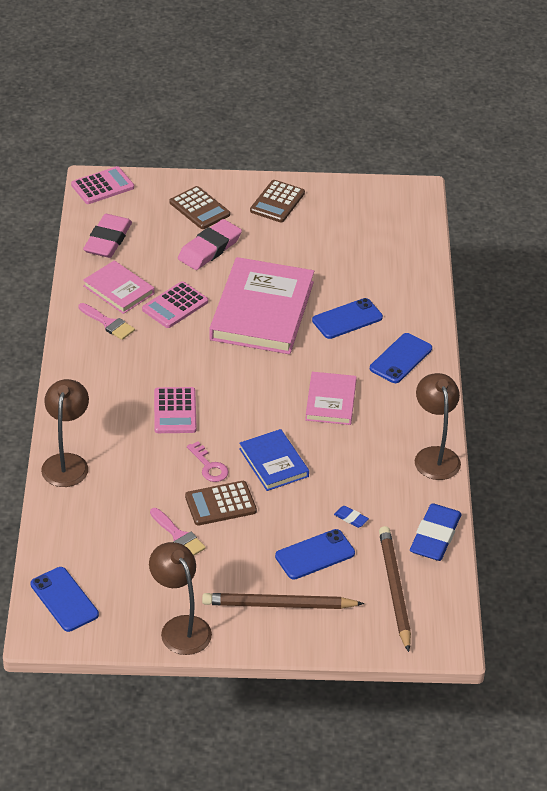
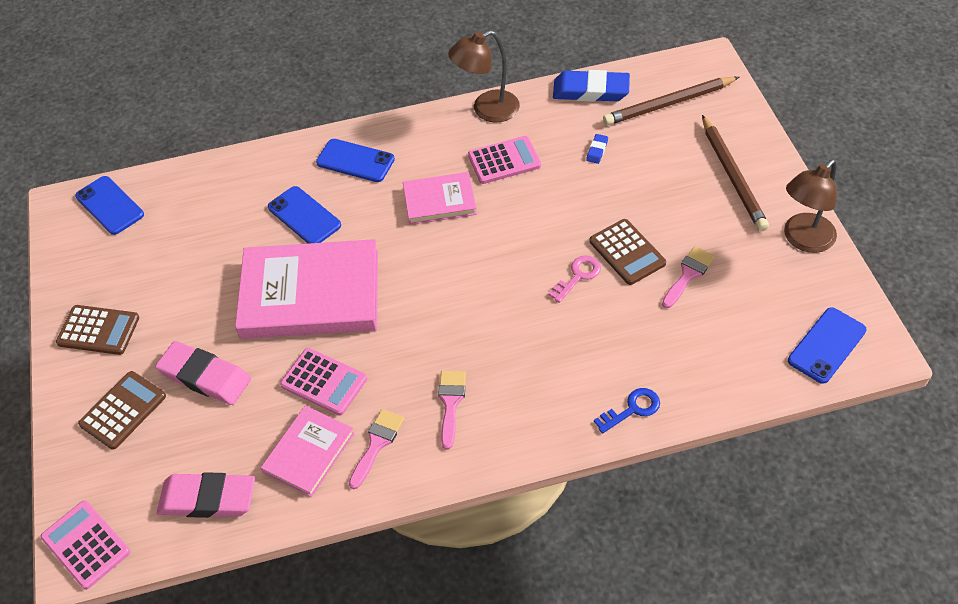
camera: 100 degrees left, 10 degrees up
(67, 462) = (632, 409): brown lamp -> blue key
(123, 366) = (451, 403): none -> pink brush
(175, 411) = (506, 330): pink calculator -> pink calculator (504, 161)
(274, 462) = (549, 225): blue book -> none
(315, 555) = (657, 165): blue phone -> blue phone (110, 205)

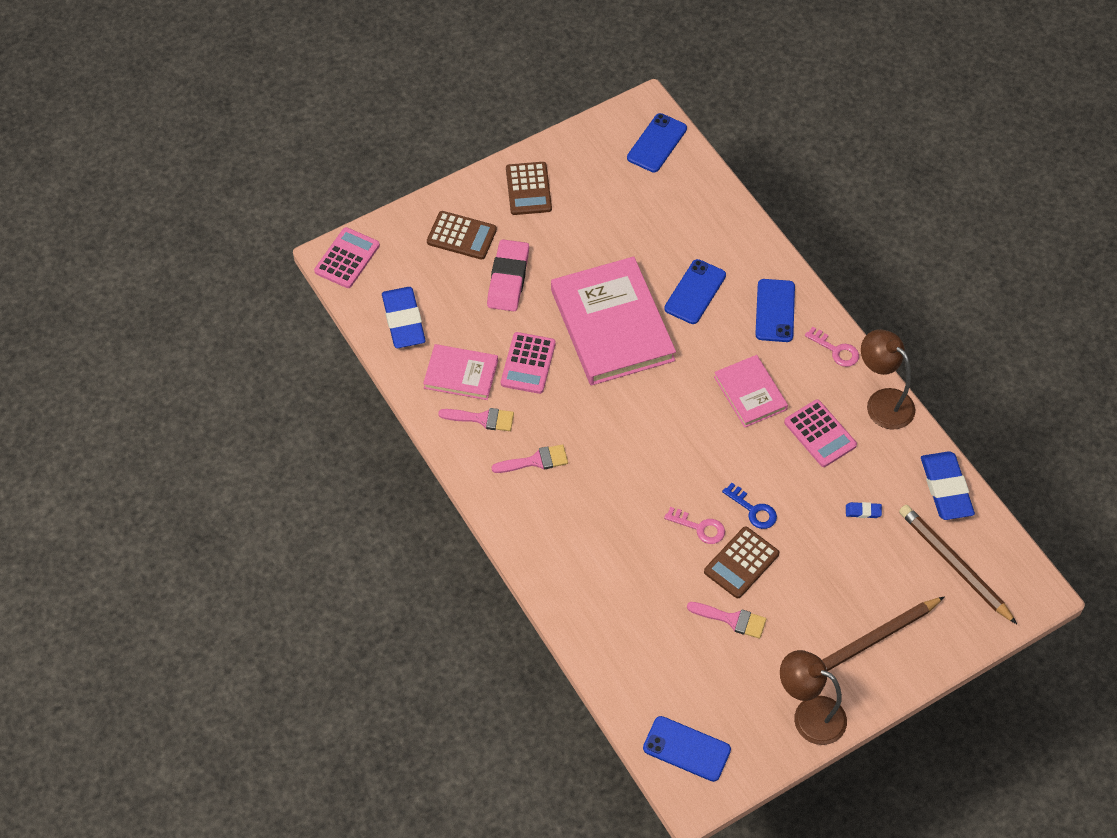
camera: 70 degrees right, 5 degrees up
(208, 498) = (404, 320): pink eraser -> blue eraser
(418, 128) = (836, 350): none -> pink key
(632, 409) = (570, 599): blue key -> blue key (753, 510)

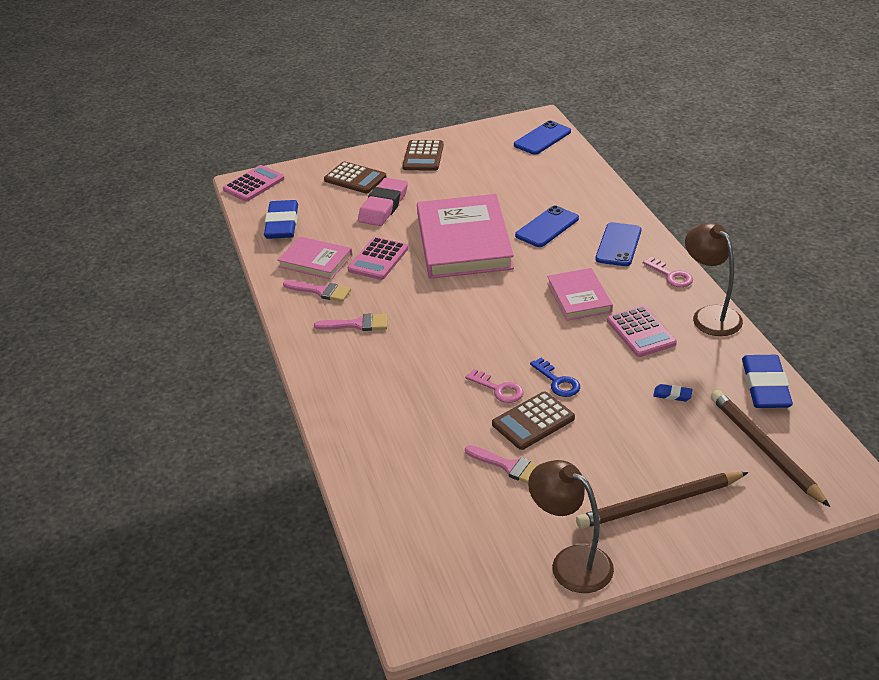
camera: 15 degrees right, 20 degrees down
(686, 749) = (423, 575): blue phone -> none

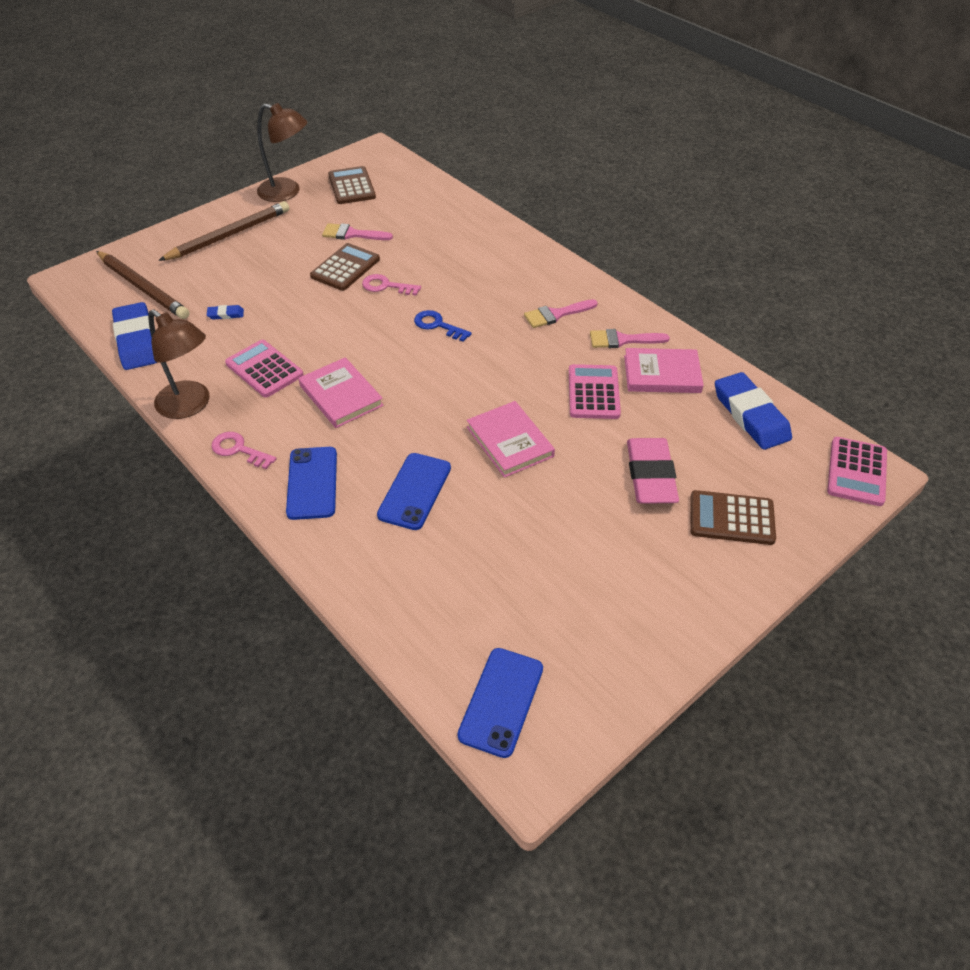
camera: 155 degrees right, 10 degrees up
(423, 156) = (670, 595): brown calculator -> brown calculator (352, 186)
(463, 241) = (510, 442): pink book -> pink book, size x0.53
(557, 381) = (335, 303): blue key -> blue key (438, 325)

